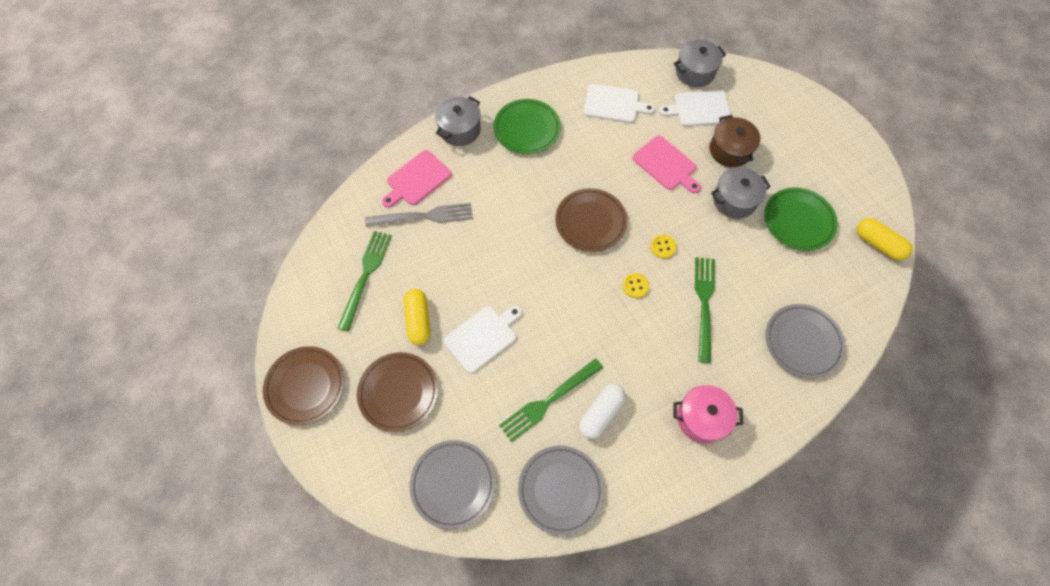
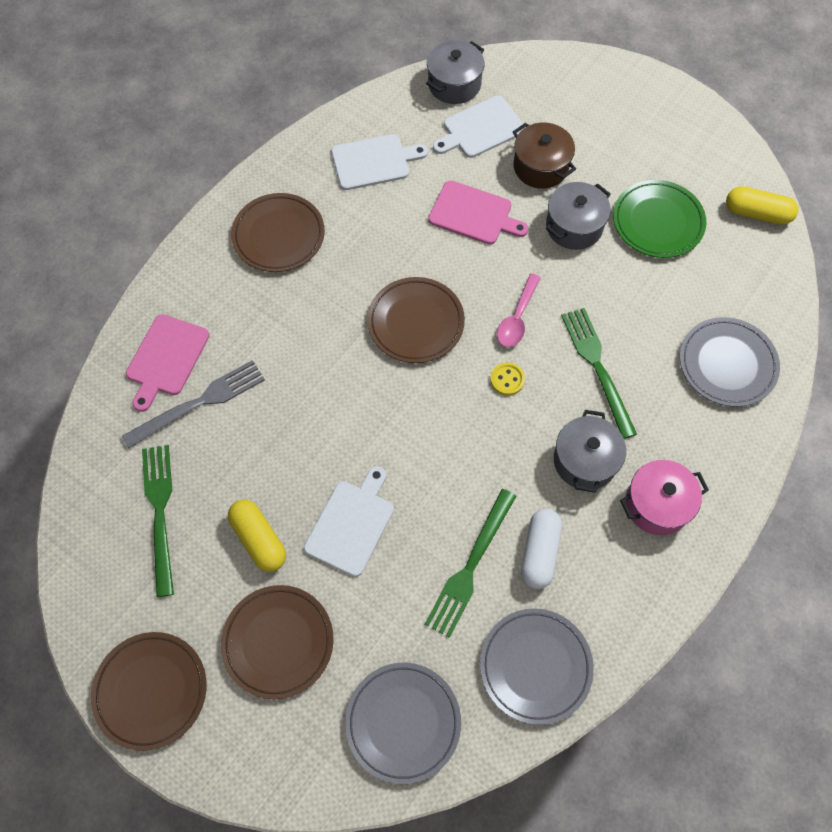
camera: 25 degrees left, 0 degrees up
(460, 130) = (191, 270): grey pot -> grey pot (585, 461)
(527, 129) = (278, 235): green plate -> brown plate
(663, 247) = (517, 318): yellow button -> pink spoon

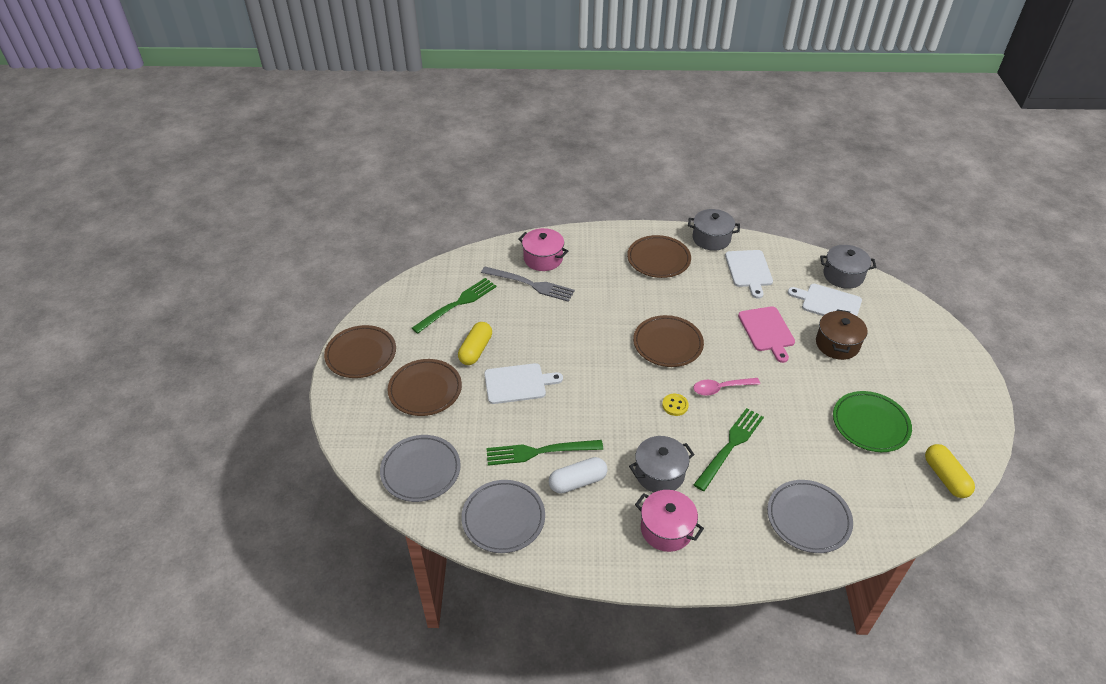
camera: 55 degrees right, 20 degrees down
(166, 358) = (543, 258): pink cutting board -> pink pot
(374, 162) = (749, 270): white cutting board -> white cutting board turned 45 degrees clockwise
(574, 226) = (815, 382): grey pot -> grey pot (711, 238)

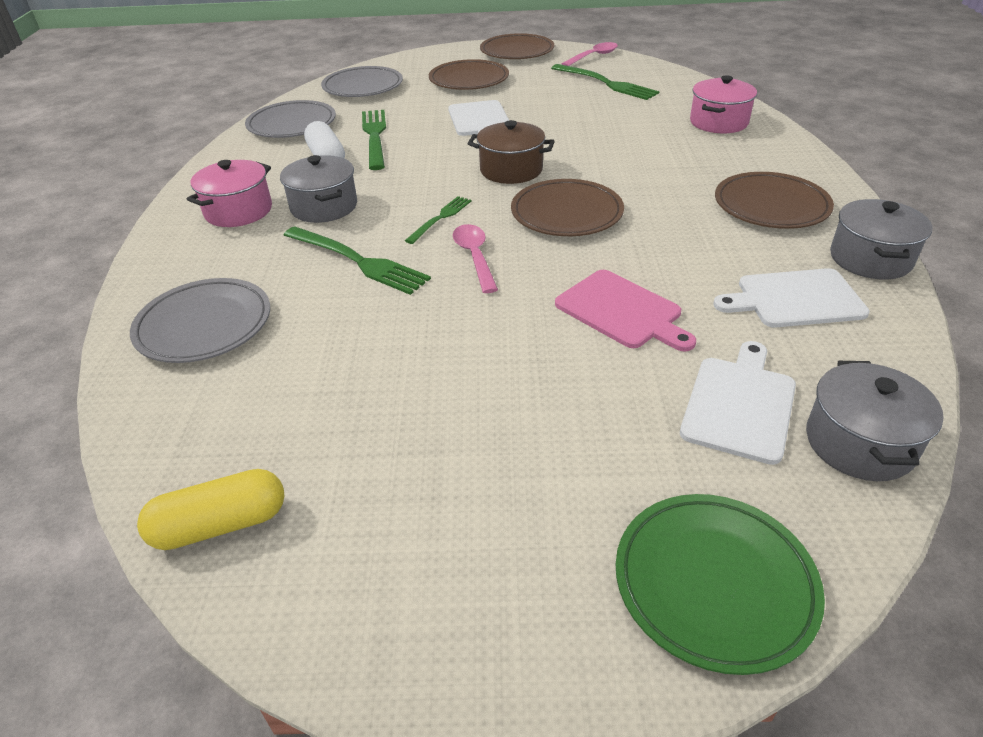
camera: 90 degrees right, 5 degrees down
(393, 305) = (593, 56): none -> pink spoon
(475, 350) = (531, 97): yellow capsule -> none
(531, 284) = (660, 118): grey fork -> none
(675, 405) = (440, 218): yellow button -> green fork
(767, 331) = (622, 311): pink cutting board -> pink cutting board turned 120 degrees counterclockwise
(837, 344) = (605, 403): brown pot -> brown pot (511, 170)
(870, 424) = (381, 424): green plate -> green plate (714, 583)

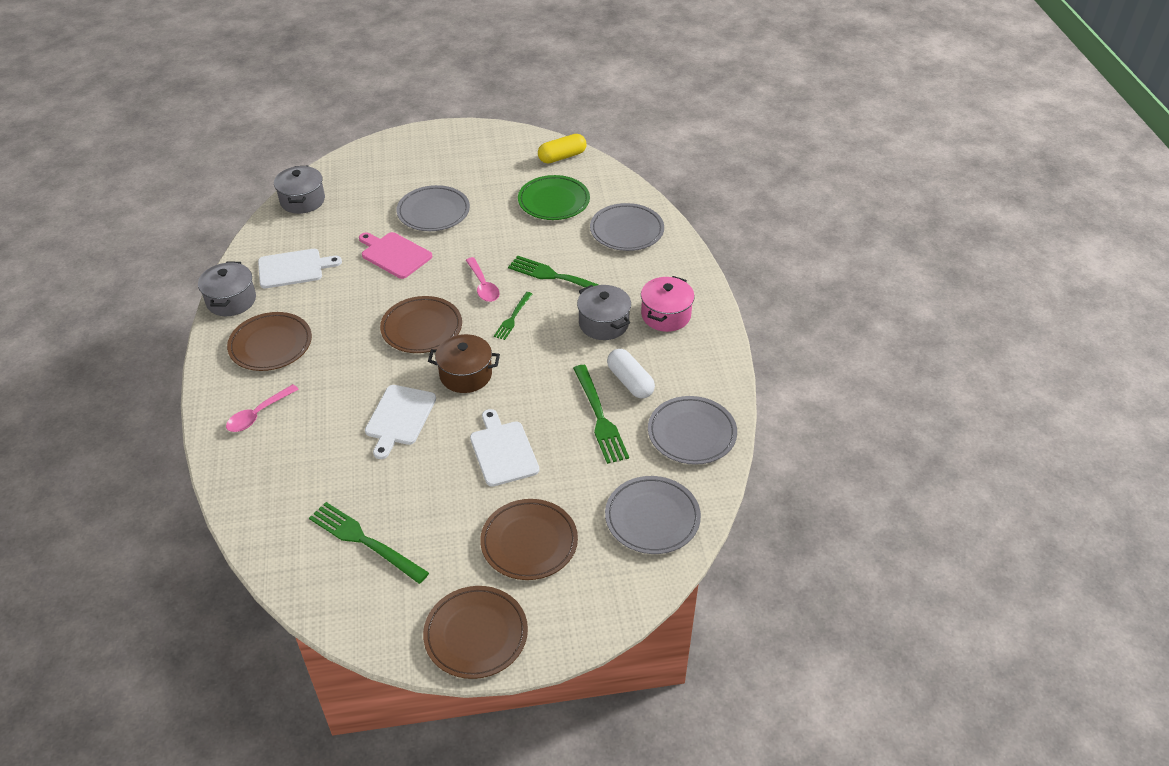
camera: 170 degrees right, 5 degrees up
(554, 390) = (433, 212): none -> grey plate
(593, 56) = (371, 621): pink spoon -> pink spoon (258, 414)
(714, 583) = (379, 155): green plate -> green plate (553, 201)
(718, 122) = (266, 460): pink pot -> none
(739, 404) = (348, 212): white cutting board -> white cutting board (399, 418)

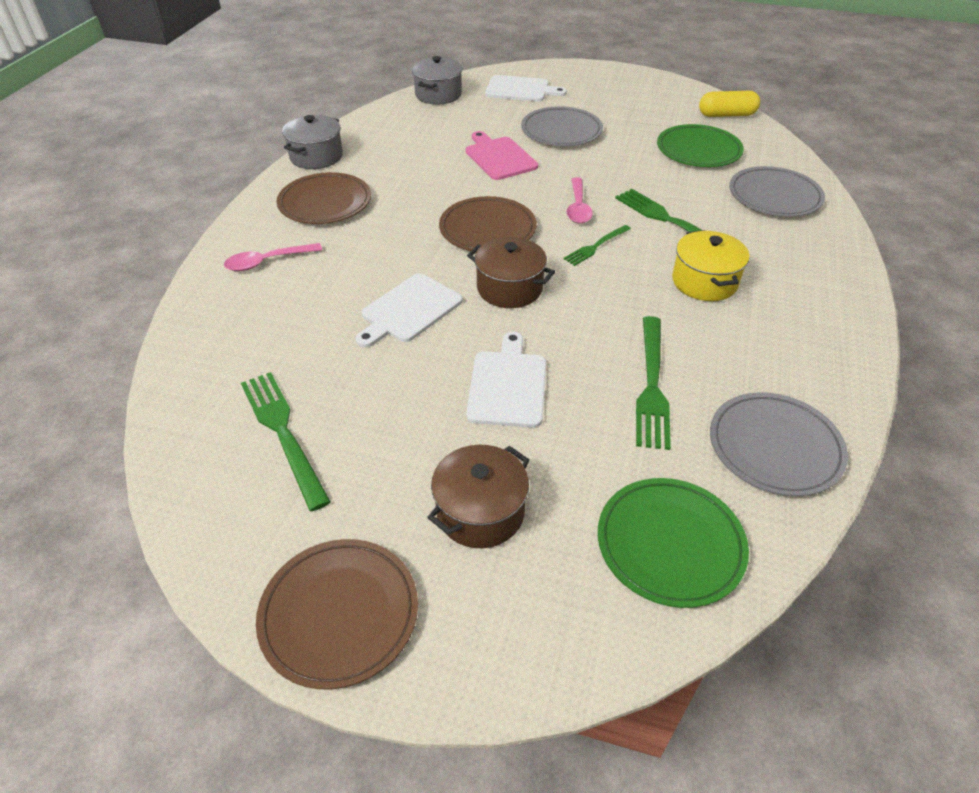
camera: 25 degrees right, 0 degrees up
(293, 268) = (392, 145): white cutting board -> white cutting board (520, 89)
(529, 542) = (480, 512): brown plate -> brown pot
(603, 323) = (704, 282): grey pot -> yellow pot
(630, 382) = (711, 356): white capsule -> none
(652, 518) = (670, 544): grey plate -> green plate
(666, 315) = (791, 294): pink pot -> none

